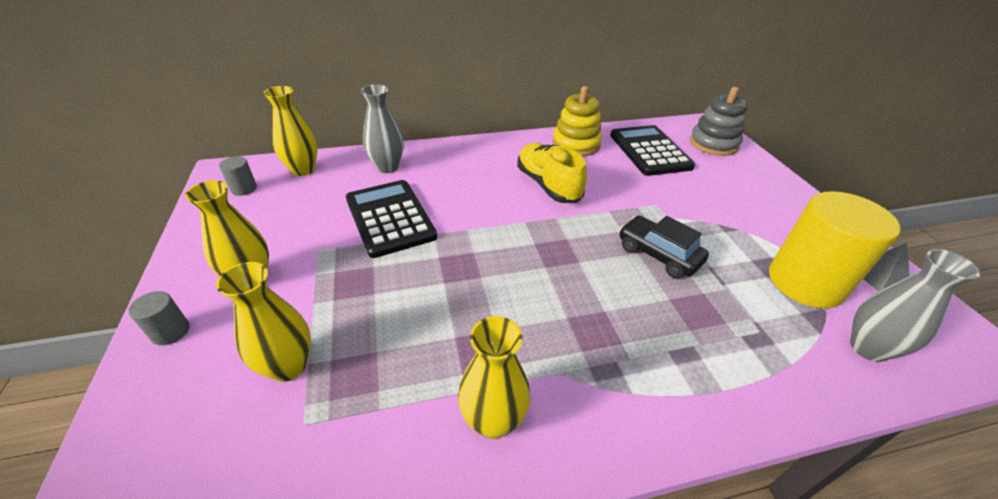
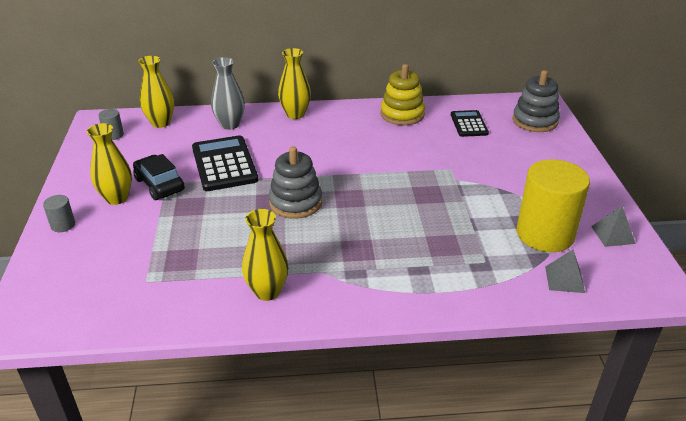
camera: 10 degrees right, 5 degrees down
(288, 366) = (139, 251): yellow vase -> yellow vase (295, 114)
(492, 265) = (295, 202): none -> grey stacking toy
(548, 185) = (362, 147): yellow shoe -> none
(649, 151) = (469, 124): black calculator -> black calculator, size x0.60
(658, 255) = (432, 206): black car -> black car (159, 185)
(868, 348) = (564, 279): grey vase -> grey pyramid

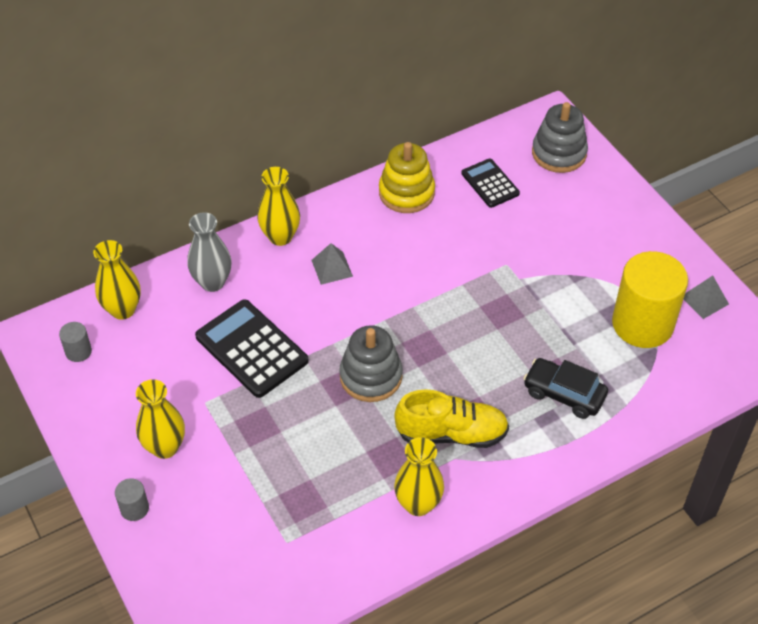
camera: 25 degrees left, 15 degrees up
(159, 185) = (199, 409): black car -> black car (564, 394)
(330, 255) = (451, 433): none -> yellow shoe
(564, 279) = (684, 375): grey pyramid -> grey pyramid (332, 268)

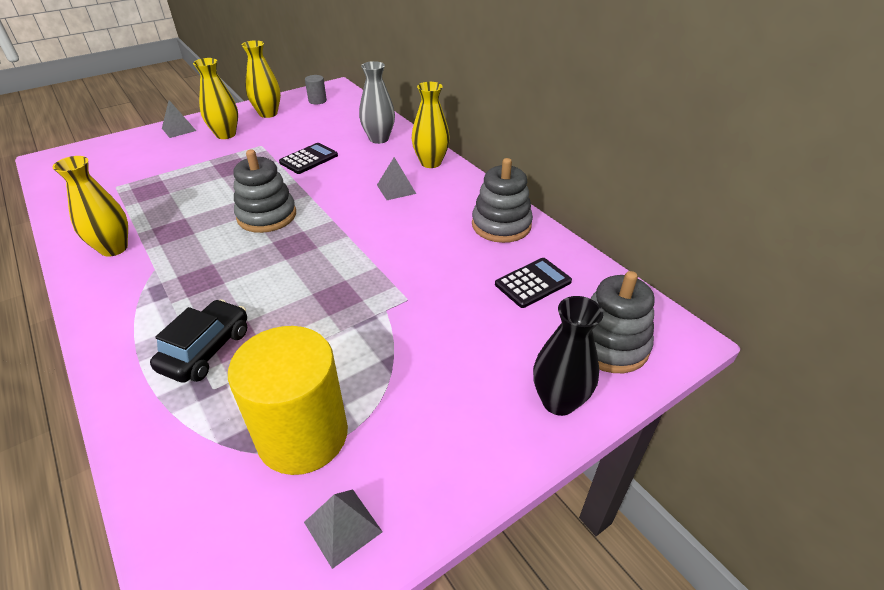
camera: 85 degrees right, 10 degrees down
(123, 309) = (353, 110): yellow vase -> yellow vase (268, 114)
(134, 508) = (179, 129): grey cylinder -> grey pyramid
(251, 349) = (309, 159): black calculator -> black calculator, size x0.60
(406, 193) = (501, 225): yellow stacking toy -> grey stacking toy
(451, 433) = (184, 265): yellow shoe -> none
(610, 189) = (558, 401): none -> black vase

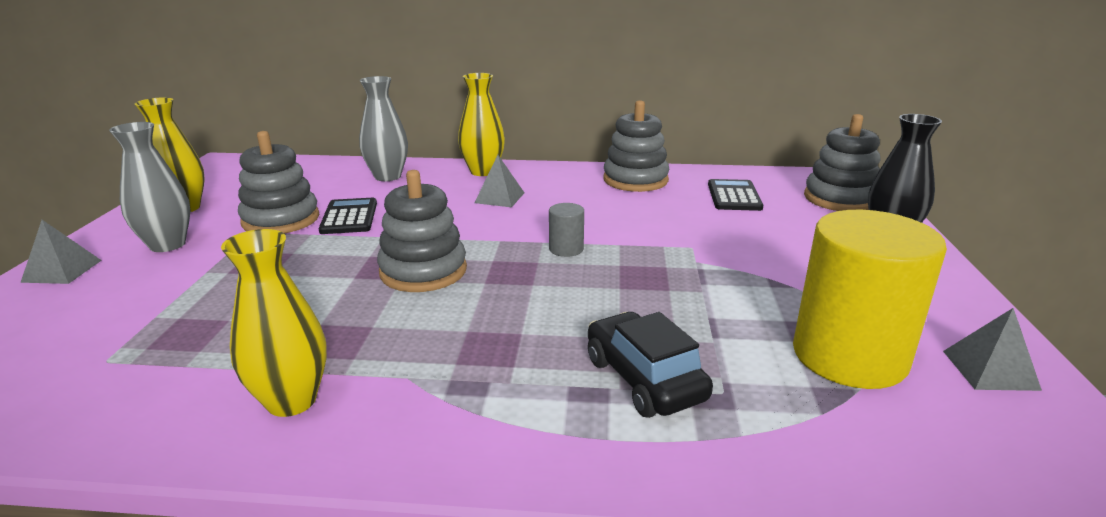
camera: 50 degrees left, 15 degrees down
(226, 134) = (167, 245): yellow vase -> grey vase
(283, 143) = (281, 220): none -> grey stacking toy
(317, 101) = (228, 177): grey cylinder -> grey cylinder (566, 249)

